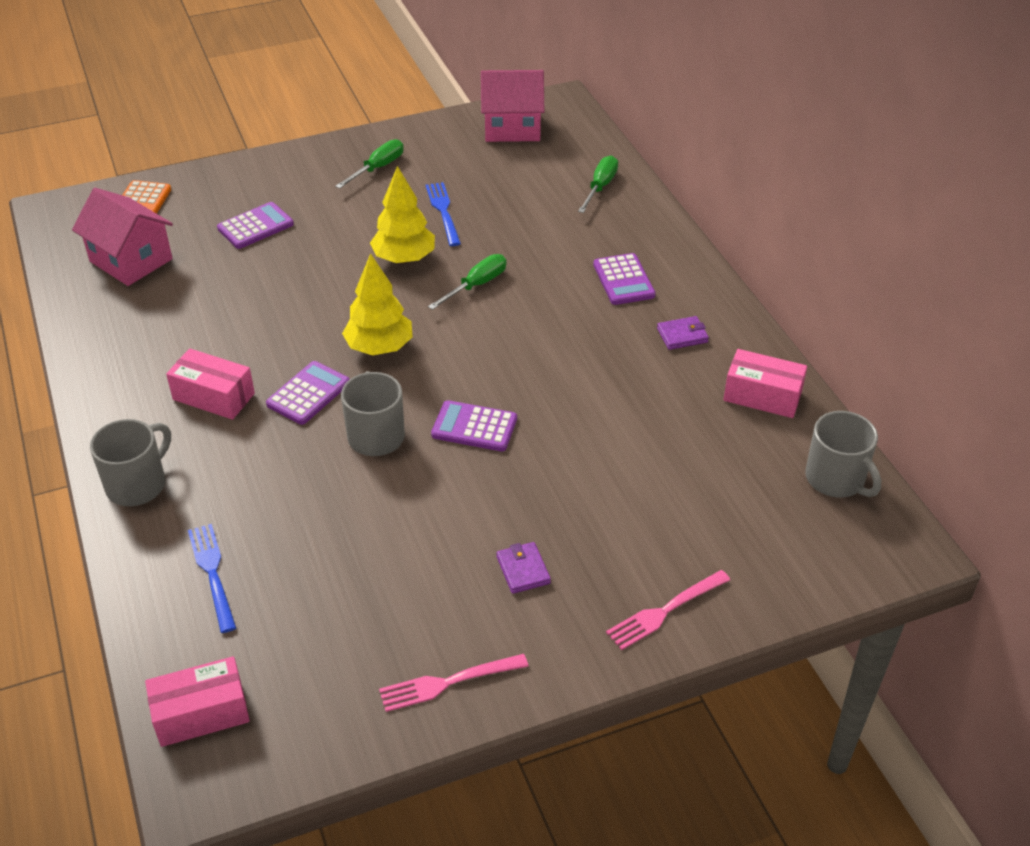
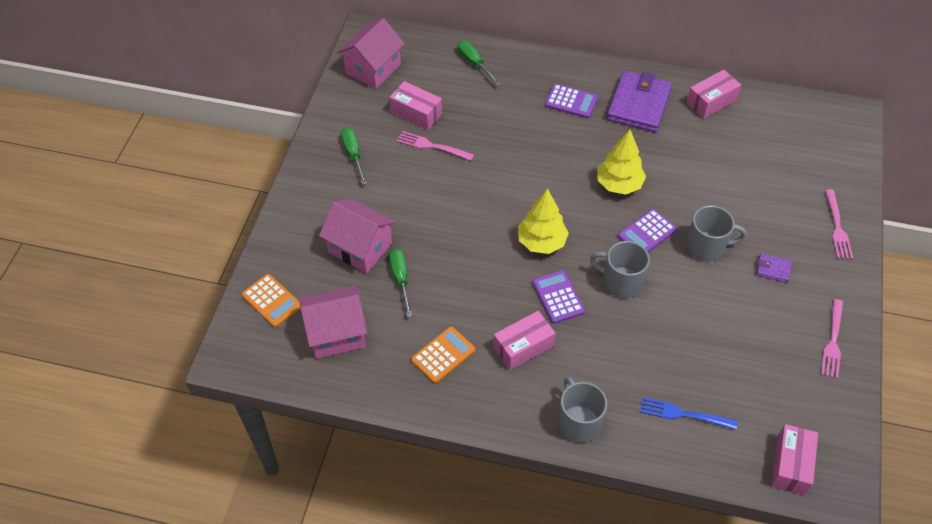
camera: 55 degrees left, 10 degrees up
(157, 343) = (443, 355): none -> orange calculator
(255, 226) = (360, 248): purple calculator -> pink house
(404, 258) = (464, 188): yellow tree -> yellow tree (619, 184)
(443, 211) = (432, 146): blue fork -> pink fork
(476, 285) = (520, 168): green screwdriver -> green screwdriver (400, 279)
(479, 181) = (416, 113): none -> pink box
(682, 335) = (638, 105): purple wallet -> purple wallet, size x2.25
(836, 479) = (790, 111): grey mug -> grey mug (706, 247)

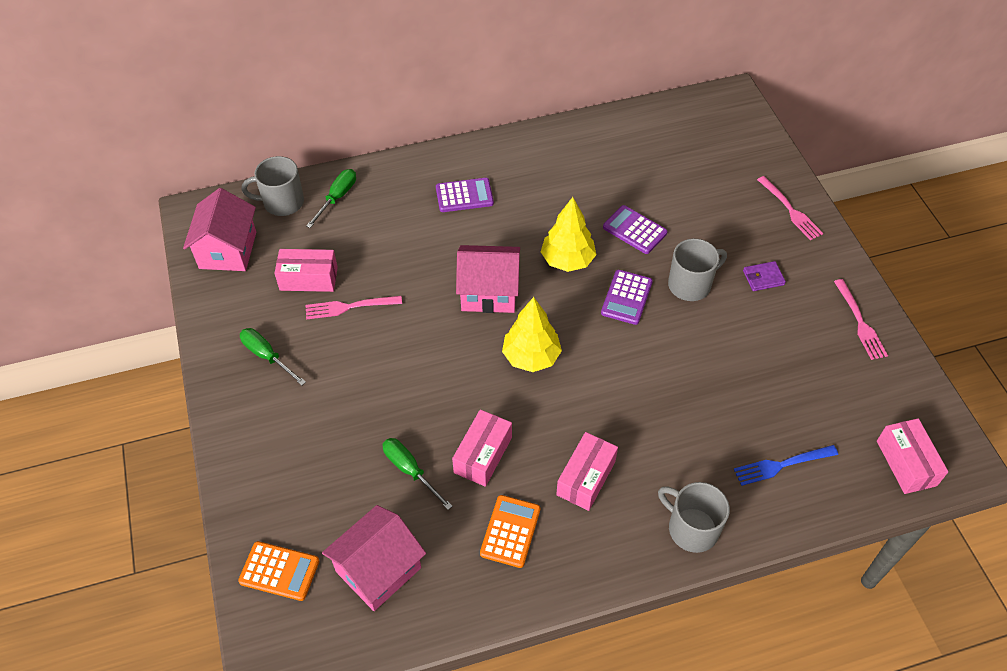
camera: 30 degrees left, 0 degrees up
(360, 248) = (342, 458): pink house -> pink house (489, 292)
(474, 63) = (337, 197): green screwdriver -> green screwdriver turned 90 degrees clockwise
(558, 297) = (585, 407): purple calculator -> purple calculator (634, 230)
(621, 282) = (635, 360): grey mug -> grey mug (282, 202)
(638, 105) = (533, 170): purple wallet -> none
(711, 102) = (599, 138): pink box -> pink box (483, 455)

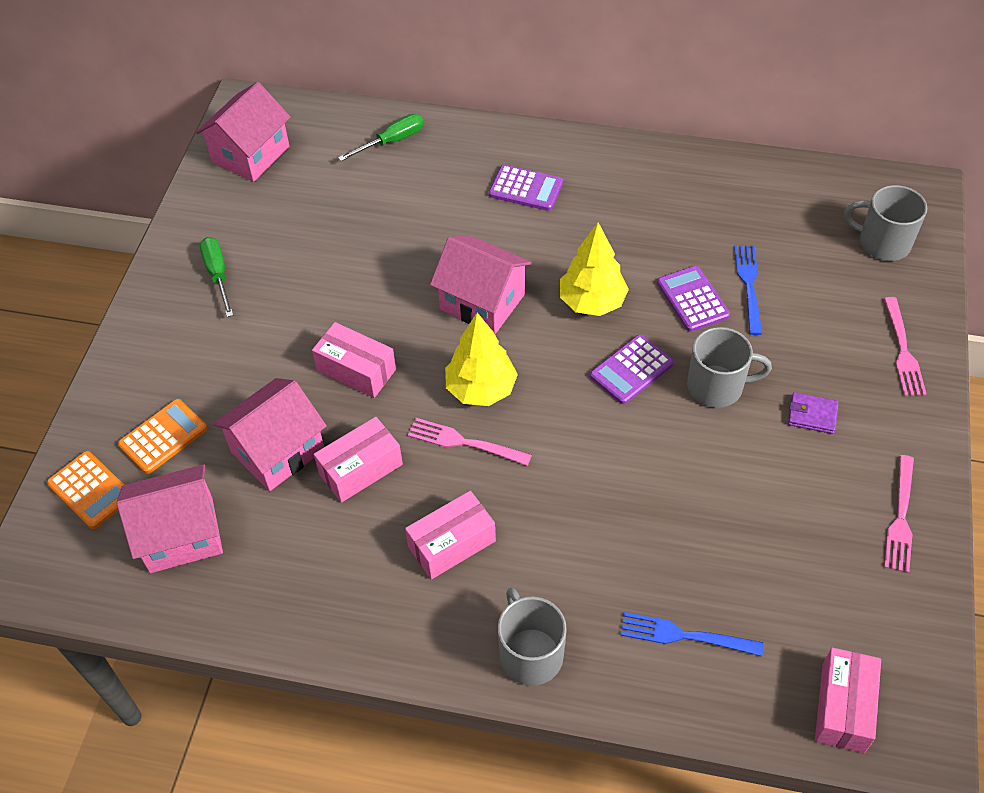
camera: 30 degrees right, 0 degrees up
(282, 202) = (334, 126): grey mug -> grey mug (883, 243)
(308, 278) = (308, 213): pink box -> pink box (356, 370)
(349, 307) = (329, 258): pink fork -> pink fork (464, 442)
(410, 470) = (277, 451): green screwdriver -> pink house
(510, 531) = (335, 561): orange calculator -> orange calculator (163, 437)
(665, 205) = (749, 285): none -> blue fork

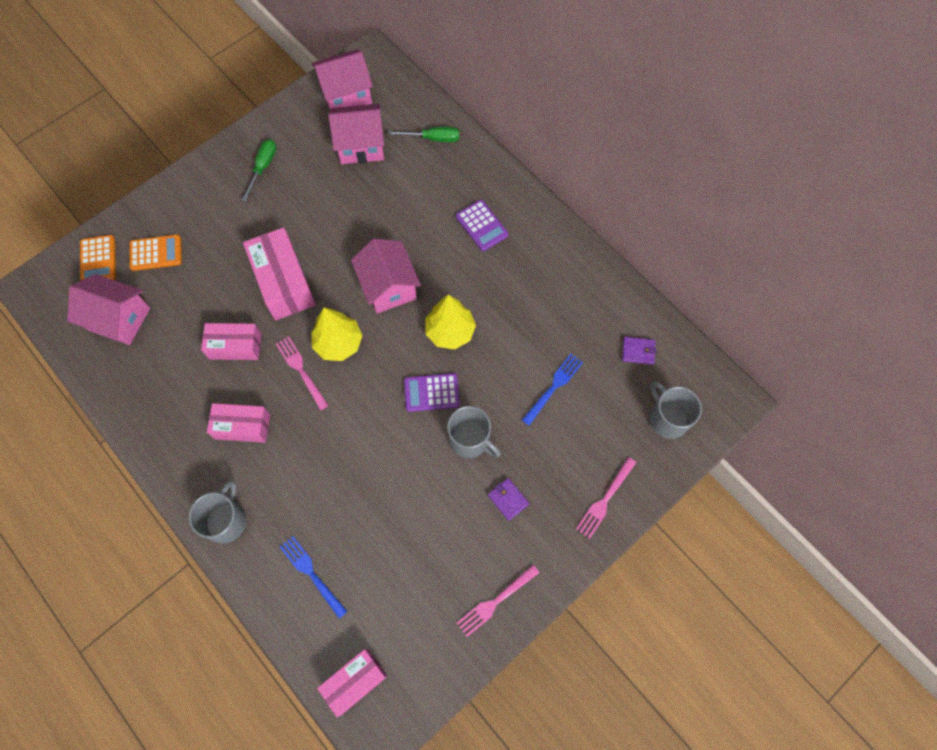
camera: 35 degrees right, 15 degrees up
(277, 451) = (203, 303): pink house -> pink house (361, 145)
(356, 370) = (284, 282): pink box -> pink box, size x1.53
(692, 299) = (510, 372): purple calculator -> none
(795, 204) = (638, 351): none -> purple wallet

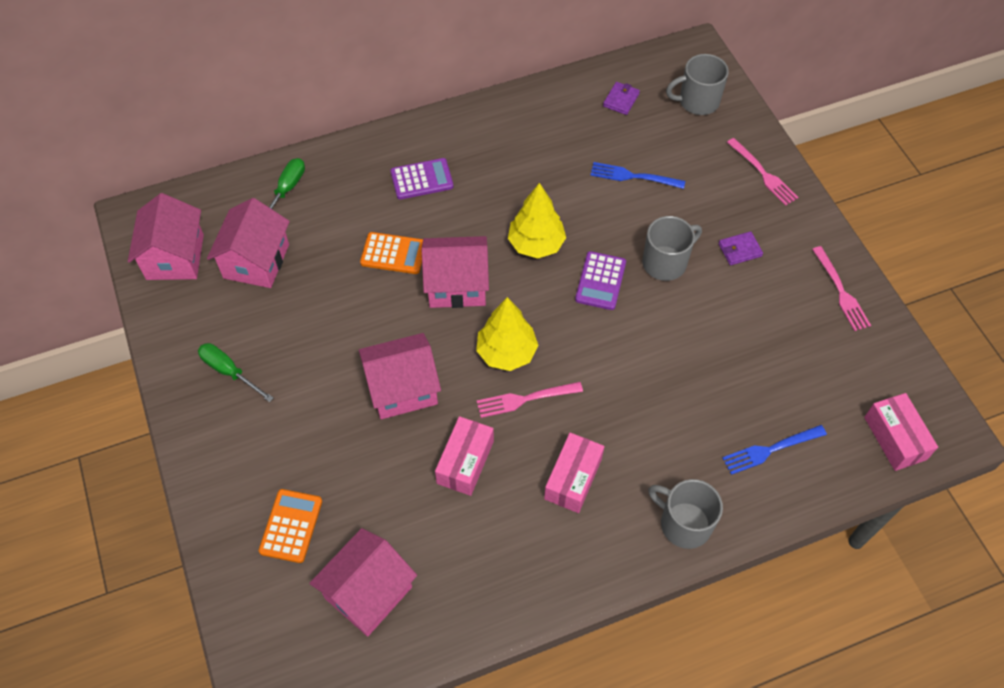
camera: 70 degrees left, 10 degrees down
(98, 260) = (266, 602): orange calculator -> orange calculator (393, 254)
(284, 282) = (402, 388): pink box -> pink house
(553, 387) = (633, 176): blue fork -> blue fork turned 45 degrees counterclockwise

